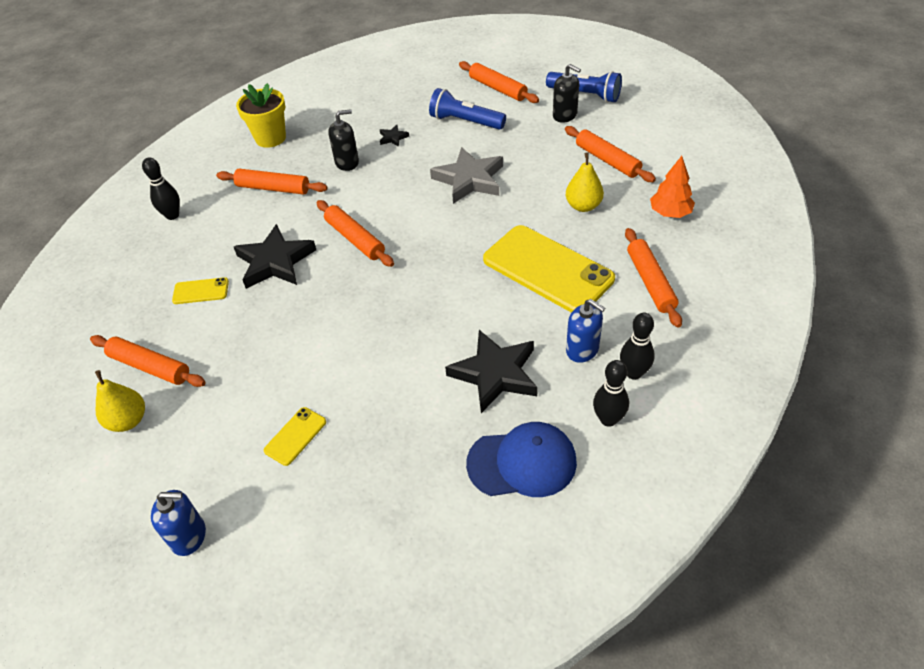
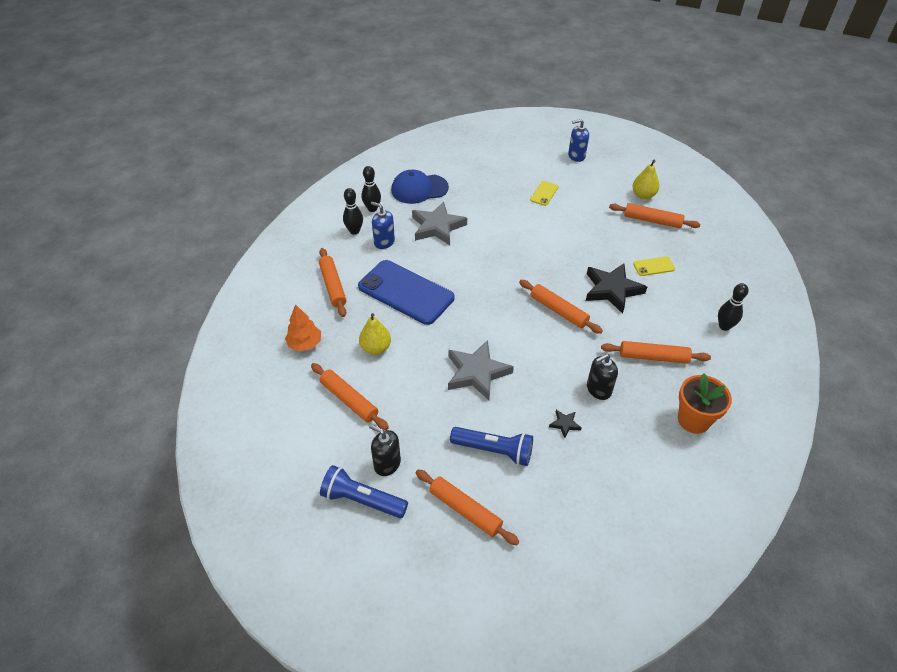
camera: 170 degrees right, 0 degrees up
(270, 138) = (693, 420): yellow flower pot -> orange flower pot
(495, 374) = (437, 227): black star -> grey star
(547, 269) = (406, 292): yellow phone -> blue phone

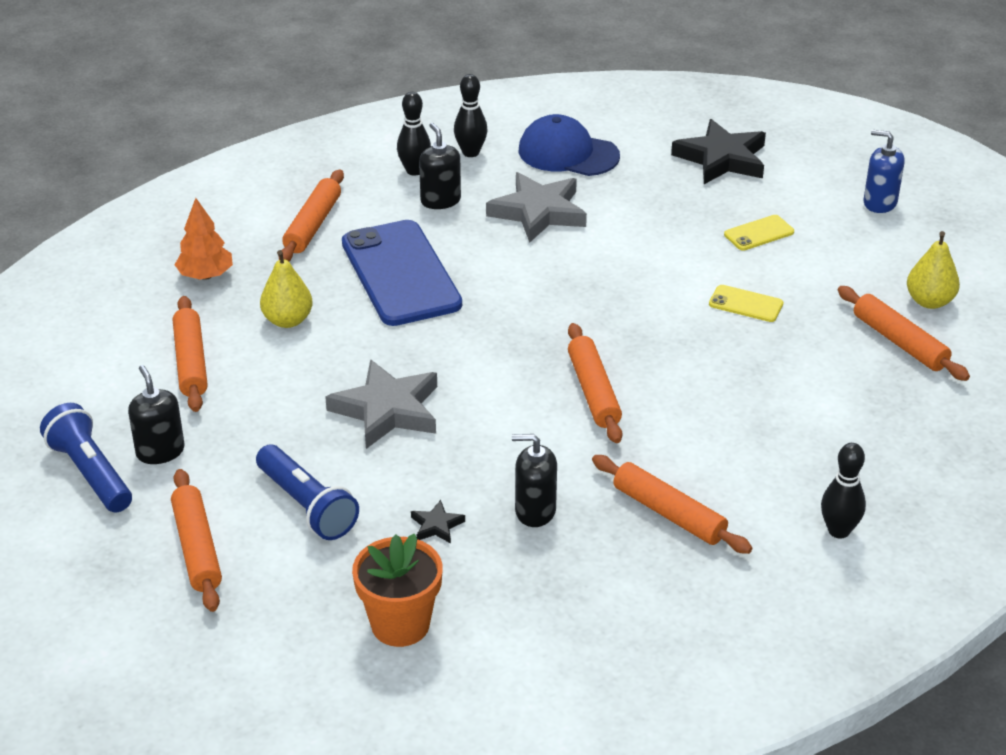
camera: 35 degrees right, 10 degrees down
(384, 242) = (440, 200): blue soap dispenser -> black soap dispenser
(612, 290) = (711, 402): black star -> black star (722, 158)
(653, 266) = (820, 403): yellow phone -> yellow phone (746, 304)
(693, 420) = (632, 616): orange flower pot -> orange flower pot (400, 624)

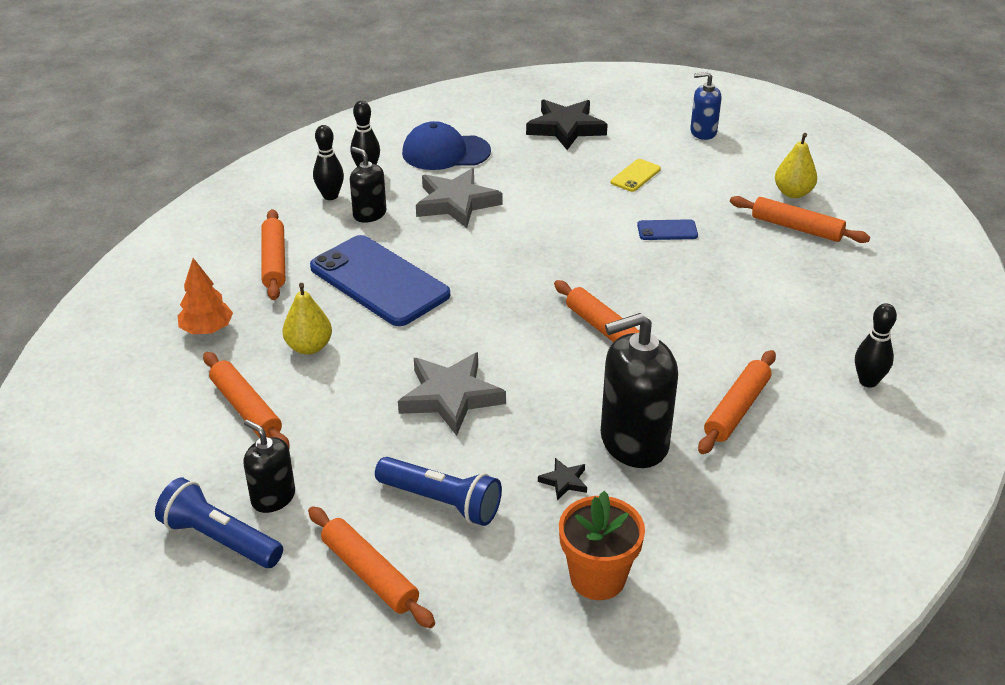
camera: 25 degrees left, 0 degrees up
(535, 511) = (634, 442): black soap dispenser -> black soap dispenser, size x1.80
(668, 513) = (737, 409): orange rolling pin -> orange rolling pin turned 75 degrees counterclockwise
(746, 304) = (667, 230): yellow phone -> blue phone

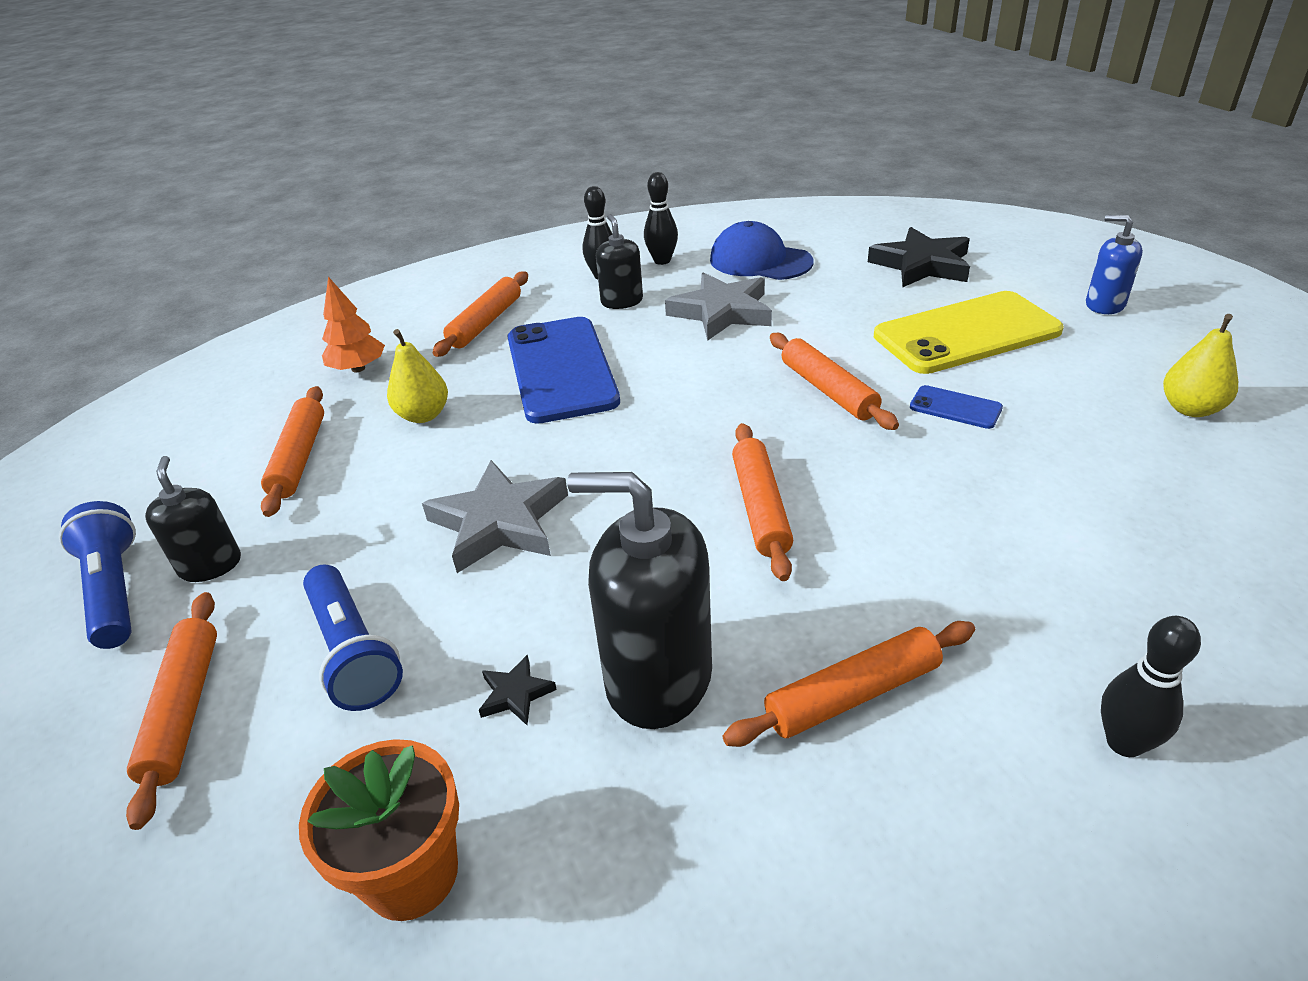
camera: 35 degrees right, 0 degrees up
(635, 176) = (966, 333): yellow phone -> yellow phone, size x2.31
(796, 228) = (1161, 457): orange rolling pin -> orange rolling pin (828, 390)

